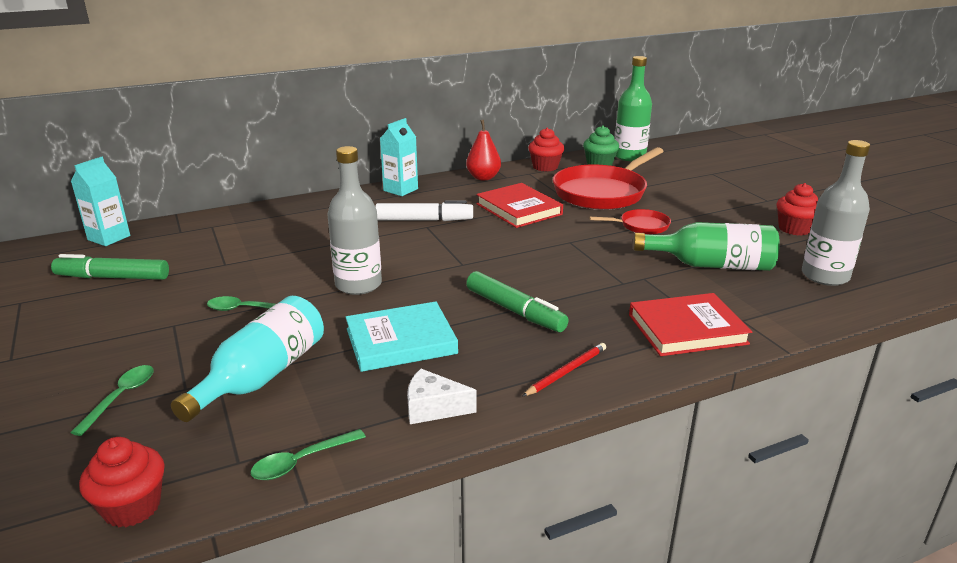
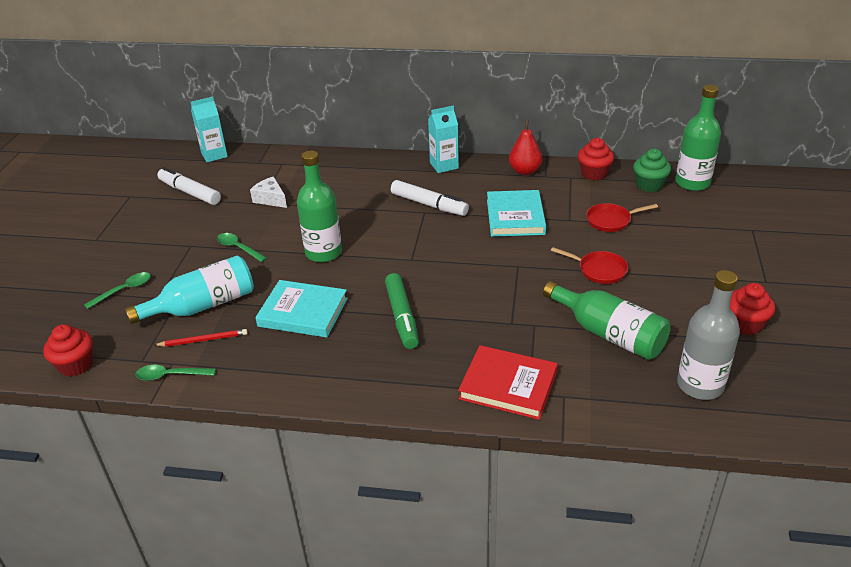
camera: 35 degrees right, 10 degrees up
(113, 277) = (190, 192): green marker -> white marker
(358, 285) = (323, 252): grey bottle -> green bottle
(433, 408) = (271, 372): white cheese -> white cheese (270, 199)
(519, 209) = (515, 217): red book -> turquoise book
(566, 372) = (379, 382): red pencil -> red pencil (203, 340)
(603, 192) = (611, 220): red pan -> red pan, size x0.48

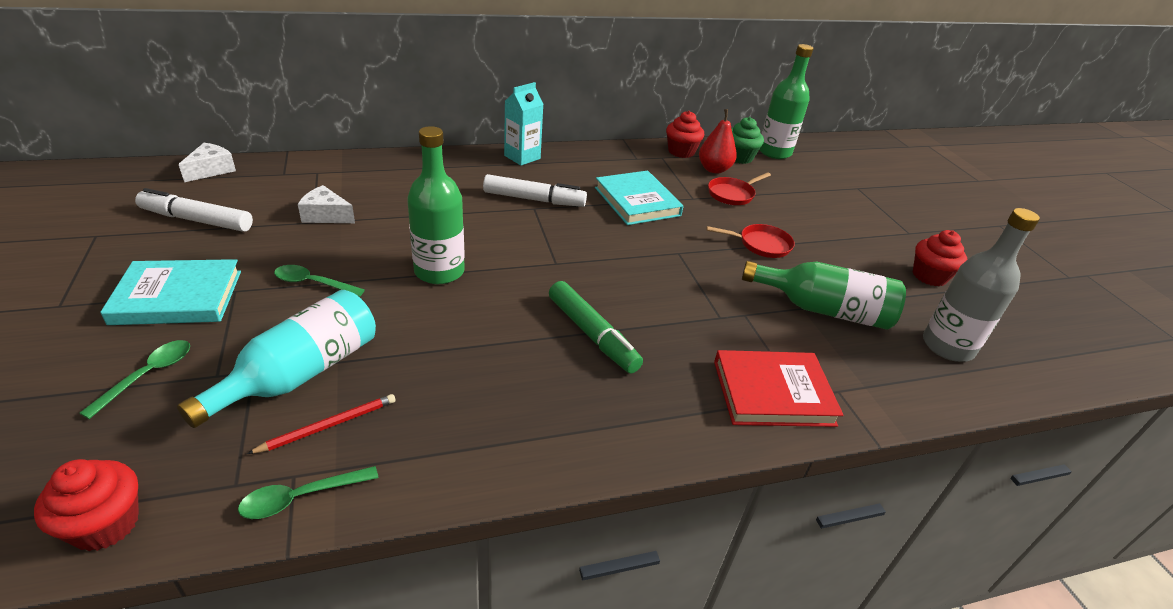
camera: 30 degrees left, 0 degrees up
(214, 155) = (211, 170): turquoise carton -> white cheese
(303, 312) = (459, 354): turquoise book -> turquoise book (177, 297)
(525, 171) = (612, 155): red pear -> red pear (714, 169)

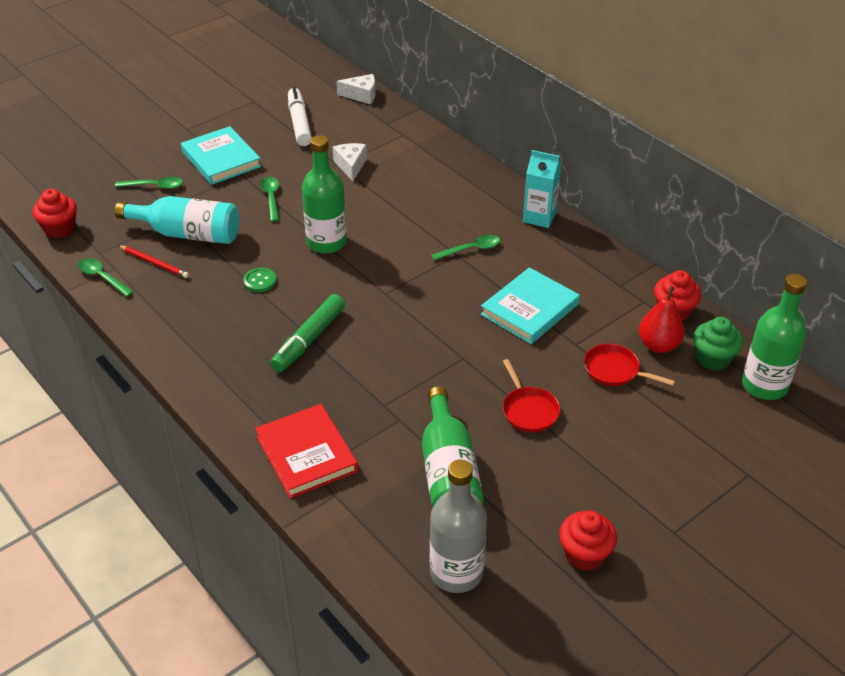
camera: 70 degrees right, 5 degrees up
(460, 339) = (260, 281): none -> green button
(534, 199) = (471, 249): white marker -> green spoon

